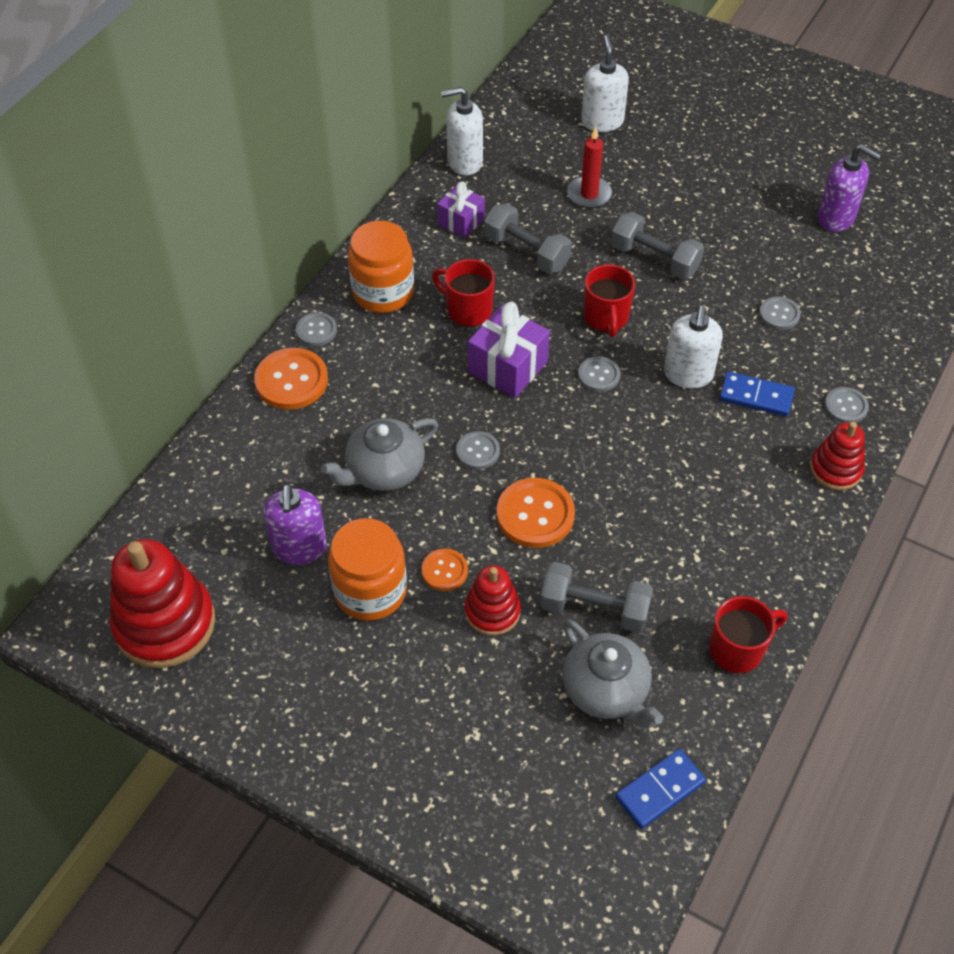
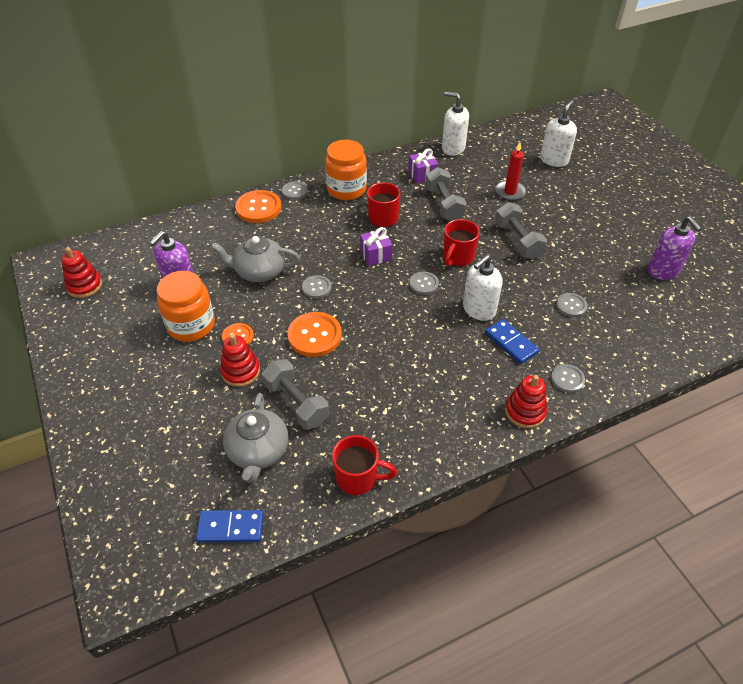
camera: 35 degrees right, 5 degrees down
(165, 624) = (84, 286): red stacking toy -> red stacking toy, size x0.56
(507, 367) = (376, 255): purple gift -> purple gift, size x0.64

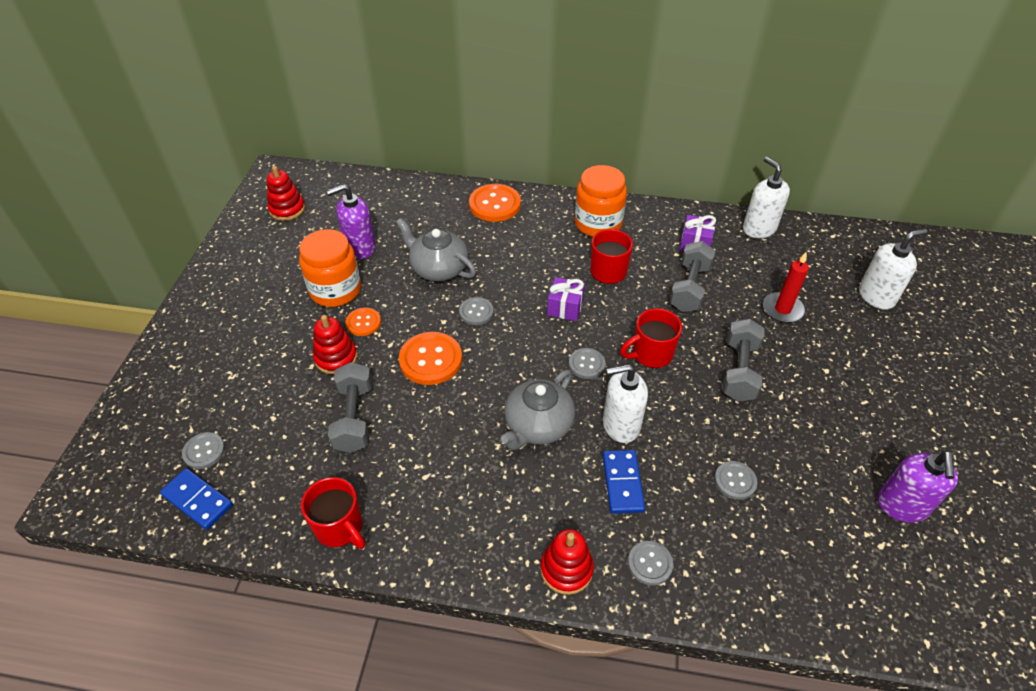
camera: 35 degrees right, 0 degrees up
(258, 451) = (282, 443): grey teapot -> grey teapot (538, 425)
(294, 191) = (544, 203): grey button -> grey button (204, 451)

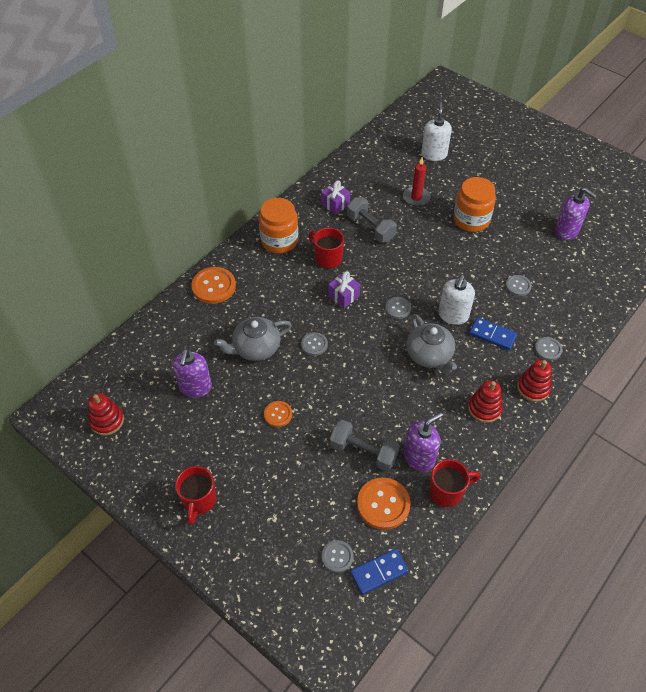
camera: 60 degrees left, 5 degrees up
(335, 290) = (231, 420): orange jar -> orange jar (471, 220)
(336, 358) = (301, 444): red stacking toy -> red stacking toy (484, 408)
(376, 476) = (419, 457): none -> purple soap dispenser
(430, 360) = (340, 388): orange button -> orange button (383, 504)
(651, 354) = (410, 274): red mug -> red mug (199, 500)
(739, 371) = (447, 242): grey dumbbell -> none
(759, 229) = (345, 169): white soap dispenser -> none

